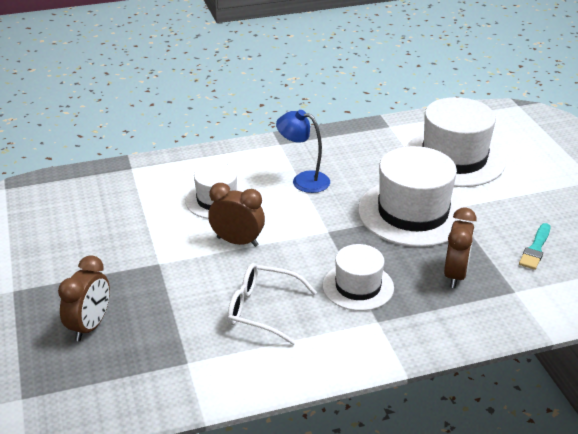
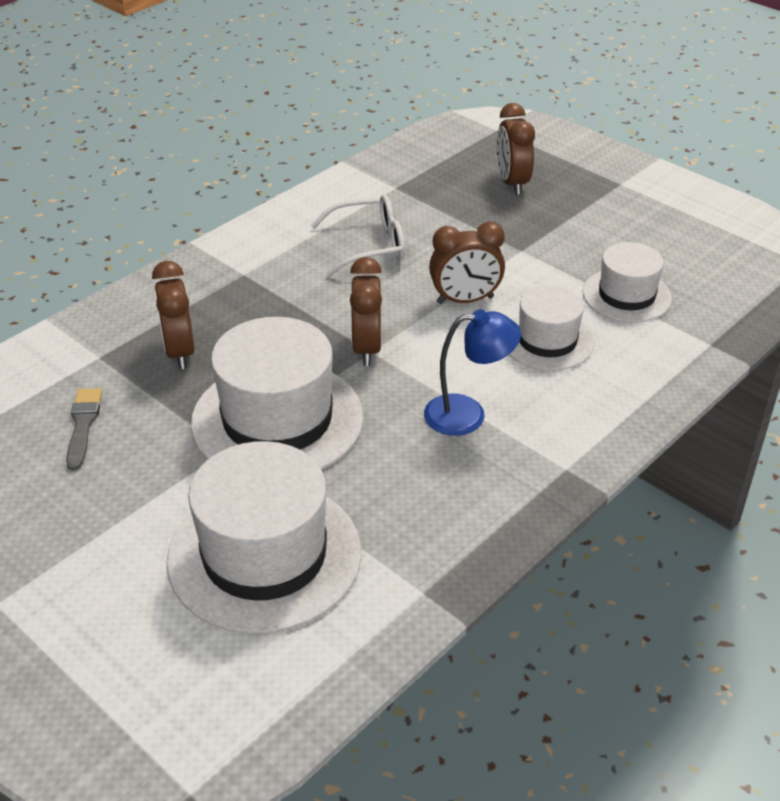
camera: 150 degrees right, 5 degrees up
(329, 234) = (366, 348): none -> brown clock
(358, 286) = (287, 300): white hat -> white hat (626, 295)
(535, 249) = (83, 425): turquoise brush -> grey brush

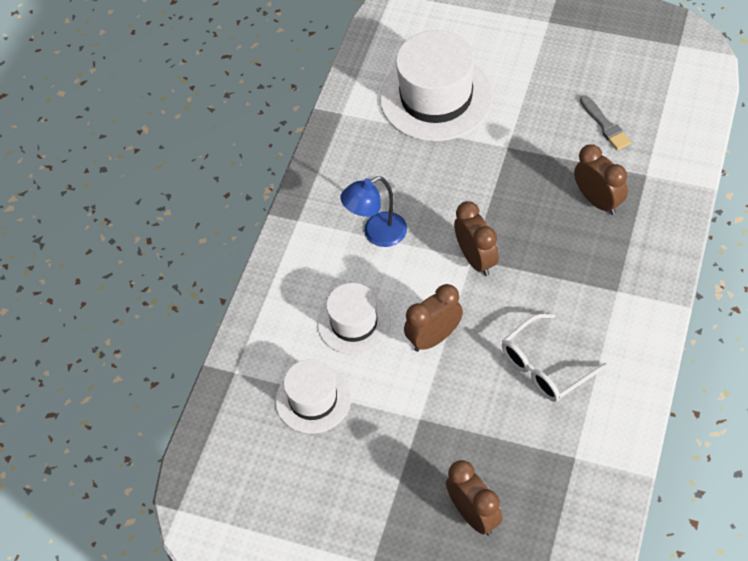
camera: 160 degrees right, 15 degrees up
(277, 420) = (493, 179): white hat -> none

